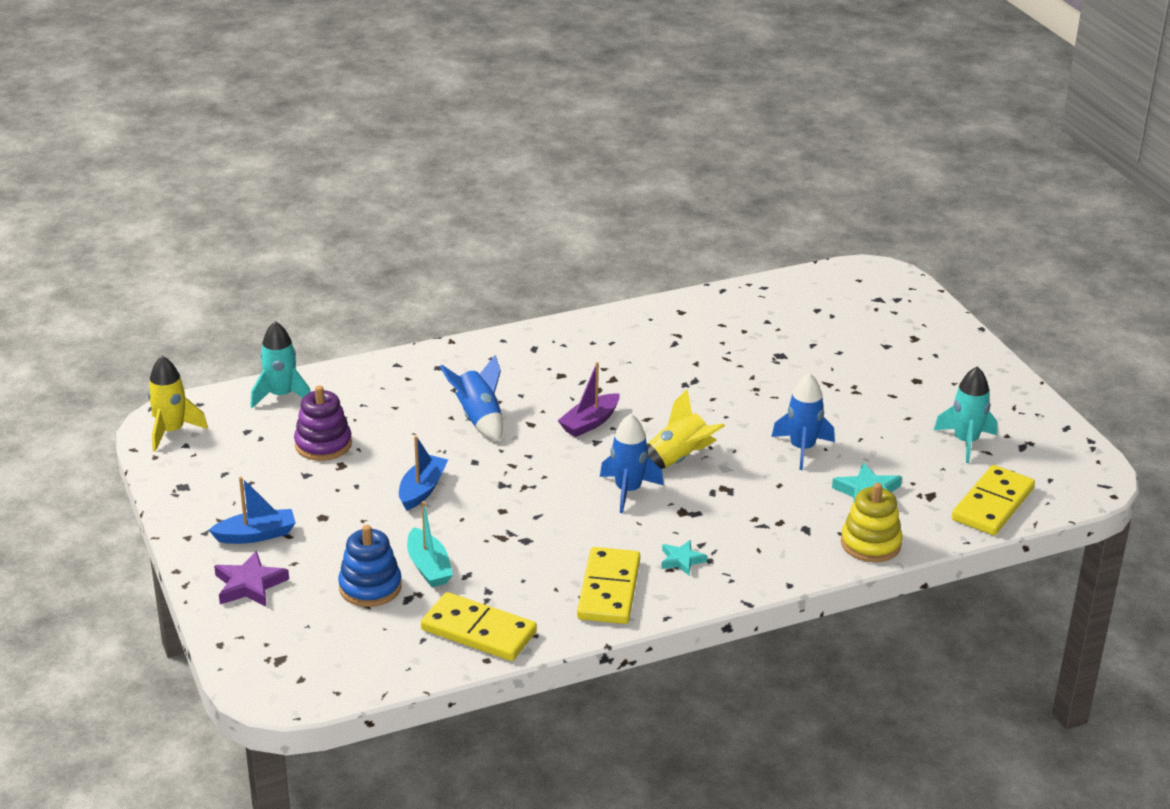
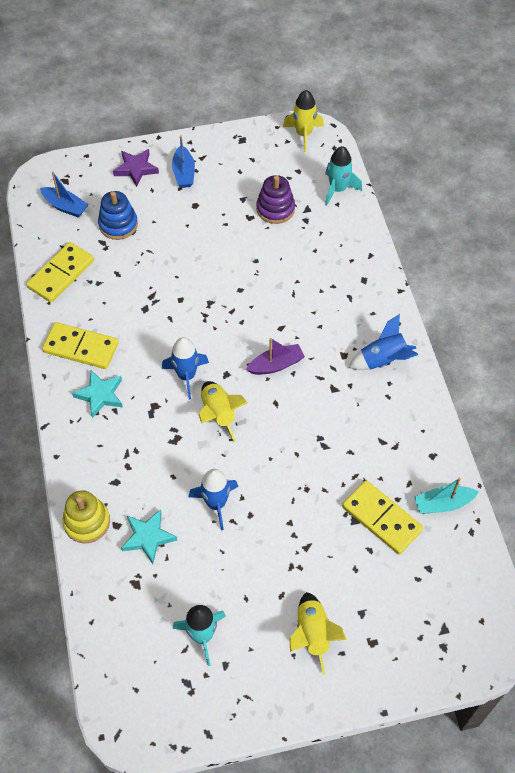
camera: 100 degrees right, 25 degrees up
(422, 490) = (213, 258): blue boat -> blue boat (65, 206)
(429, 567) = (130, 255): turquoise boat -> turquoise boat (443, 504)
(479, 419) = (291, 297): blue rocket -> blue rocket (383, 360)
(590, 423) = (276, 365): purple boat -> purple boat turned 105 degrees clockwise
(682, 560) = (100, 395): turquoise star -> turquoise star, size x1.54
(925, 373) = (312, 634): none -> yellow rocket
(992, 504) = (113, 629): yellow domino -> yellow domino (382, 518)

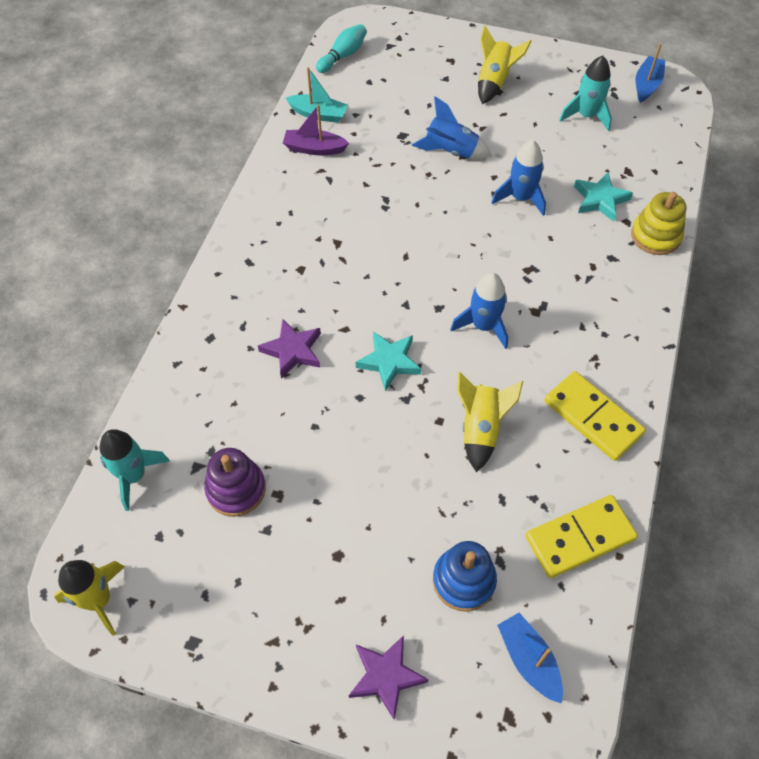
camera: 150 degrees left, 0 degrees up
(100, 395) = (592, 350): turquoise star -> turquoise star (389, 362)
(184, 173) = (318, 625): blue boat -> blue boat (646, 85)
(218, 414) = (471, 272): yellow rocket -> yellow rocket (480, 429)
(276, 365) = (378, 292): purple boat -> purple boat (314, 149)
(304, 297) = (292, 350): none -> purple star
(382, 518) = (379, 126): yellow domino -> none
(383, 360) = (266, 245): blue rocket -> blue rocket (451, 151)
(477, 589) = (343, 56): none -> turquoise bowling pin

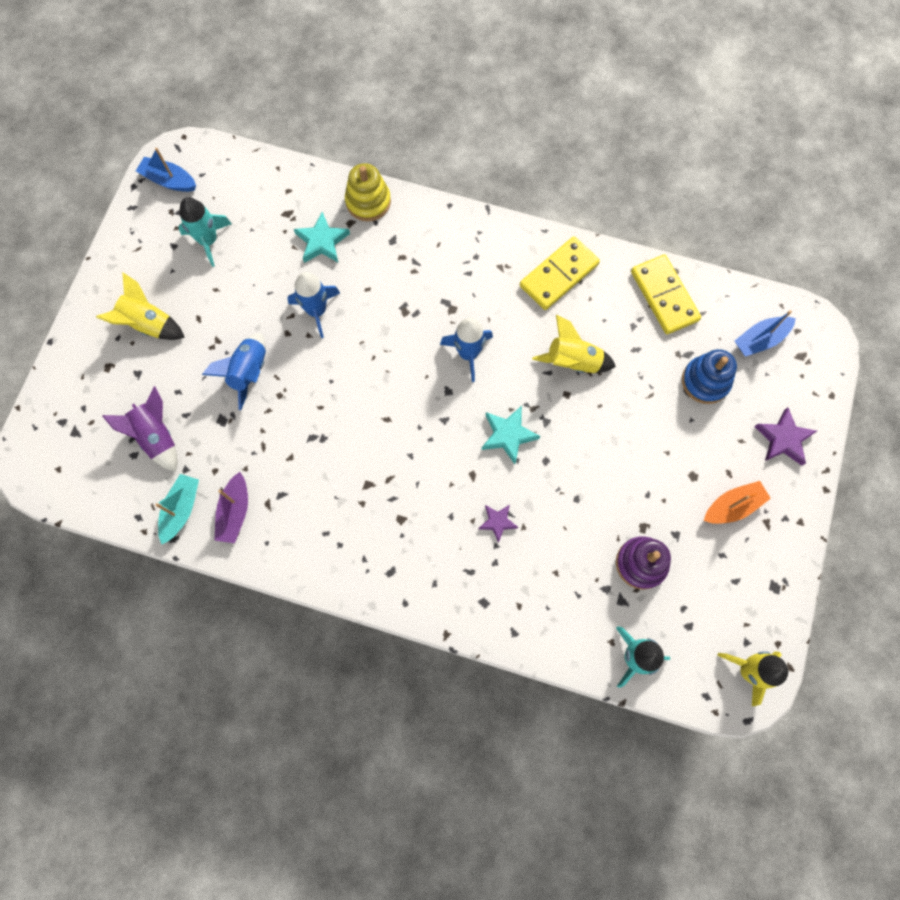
camera: 90 degrees left, 15 degrees up
(292, 350) = (497, 522): purple star -> purple star, size x0.65
(297, 600) = (732, 506): none -> orange boat
(343, 56) = (86, 485): turquoise bowling pin -> none
(386, 95) = (157, 437): none -> purple rocket

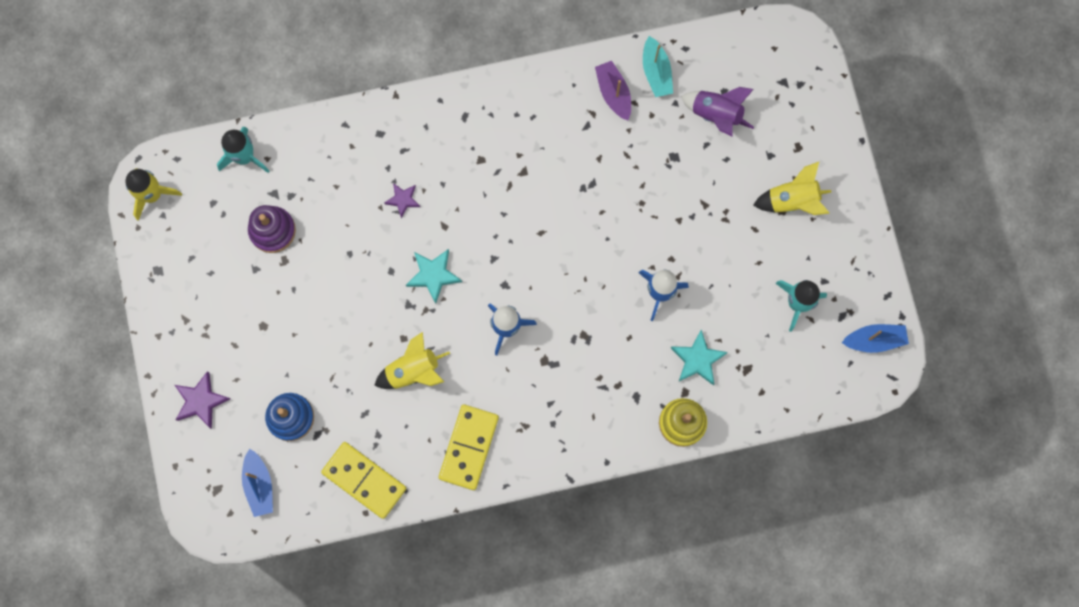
camera: 150 degrees right, 5 degrees up
(249, 372) = (679, 208): blue rocket -> none
(732, 506) = (219, 318): orange boat -> none
(760, 340) = (259, 485): blue boat -> blue boat turned 135 degrees clockwise

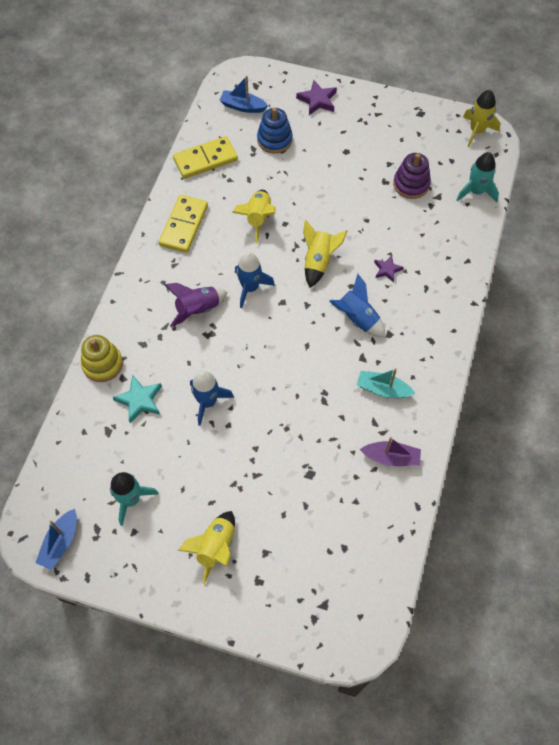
camera: 120 degrees right, 15 degrees down
(433, 275) = (318, 262): turquoise star -> yellow rocket
(469, 447) = (183, 225): yellow domino -> yellow domino turned 60 degrees clockwise
(480, 200) = (357, 318): none -> blue rocket
(656, 72) = (391, 501): turquoise boat -> turquoise boat (383, 389)
(716, 115) = (326, 528): purple rocket -> purple rocket (198, 309)

